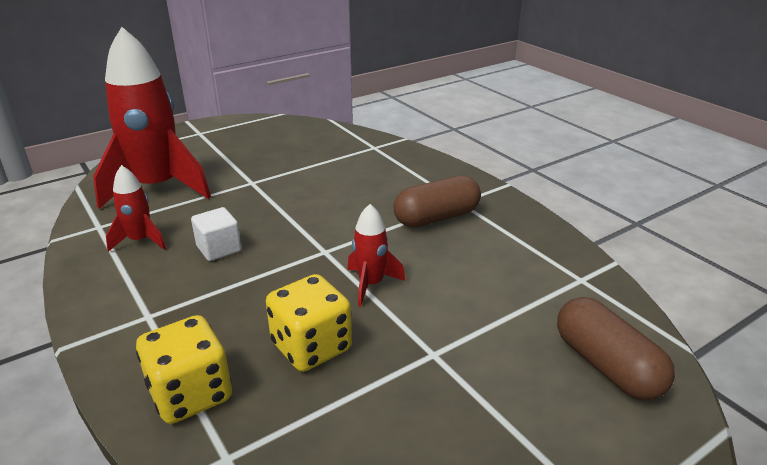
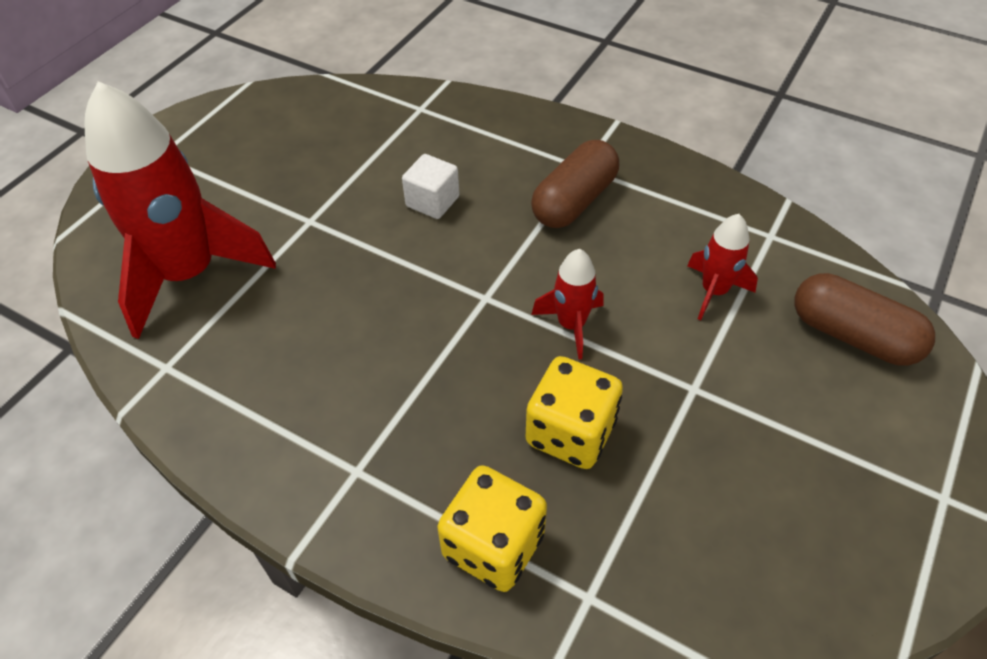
camera: 25 degrees left, 20 degrees up
(140, 241) = (246, 368): red rocket -> red rocket (714, 291)
(219, 248) = (357, 341): white cube -> white cube (432, 201)

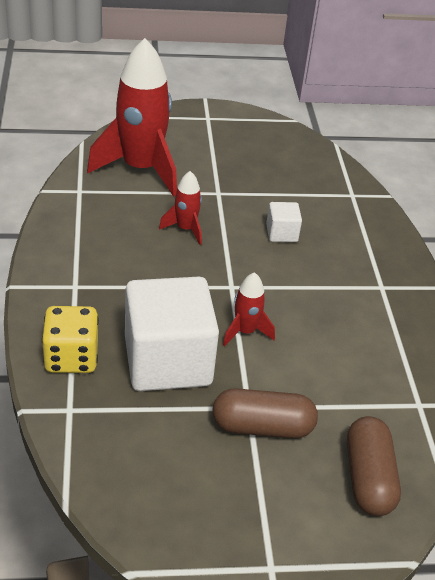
camera: 50 degrees right, 10 degrees down
(570, 432) = (168, 361): yellow dice -> white cube
(574, 201) = (347, 294): brown capsule -> brown capsule (262, 427)
(714, 291) = (337, 390): red rocket -> red rocket (185, 229)

